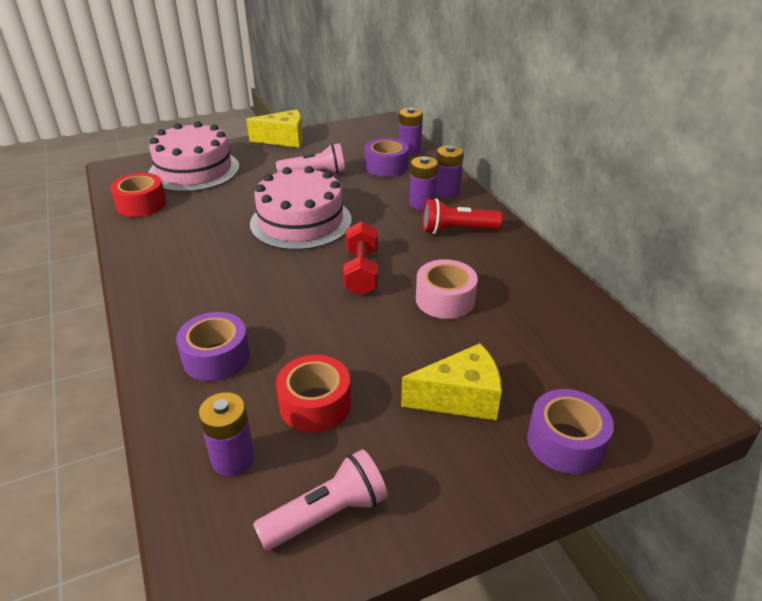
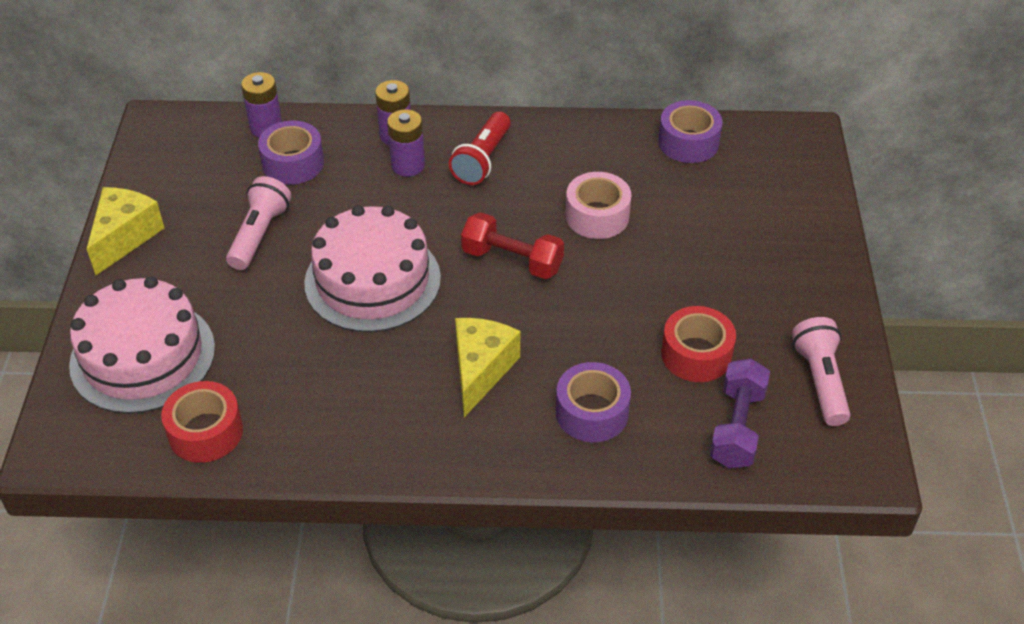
camera: 65 degrees left, 10 degrees up
(233, 459) = (737, 427): purple battery -> purple dumbbell
(460, 398) = (735, 258): yellow cheese -> yellow cheese (481, 370)
(565, 442) = (809, 218): purple tape -> purple tape (688, 142)

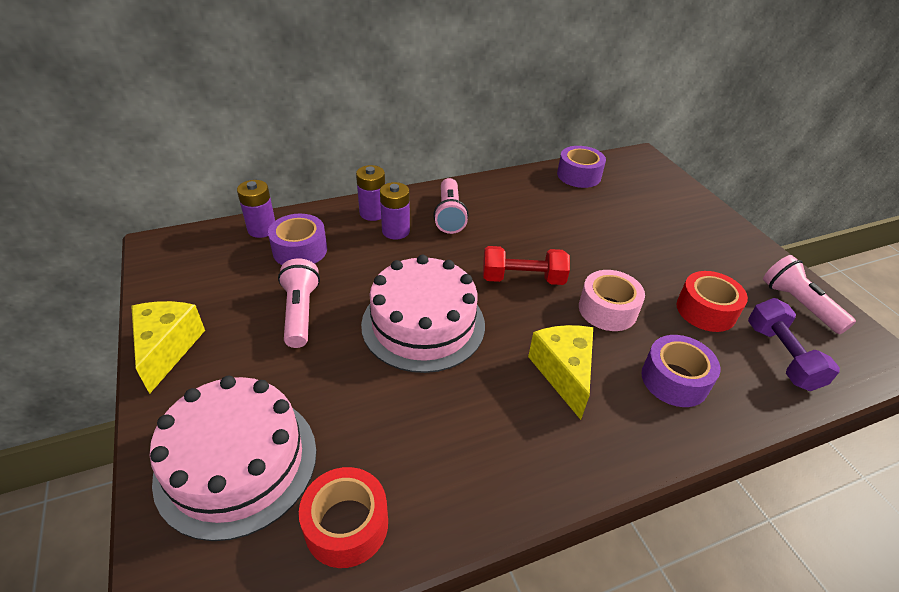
camera: 25 degrees left, 5 degrees down
(482, 160) = (449, 215): red flashlight -> pink flashlight
(597, 216) = (558, 233): pink tape -> pink tape (607, 309)

